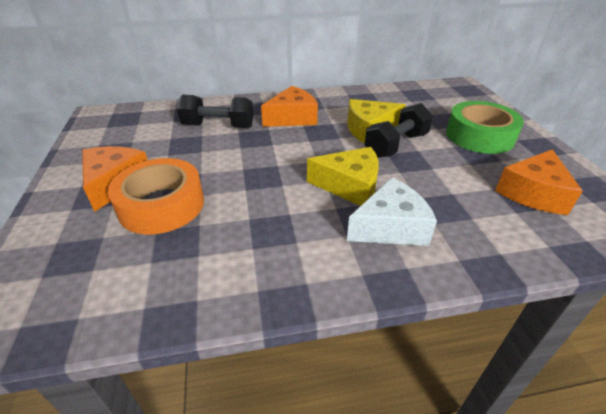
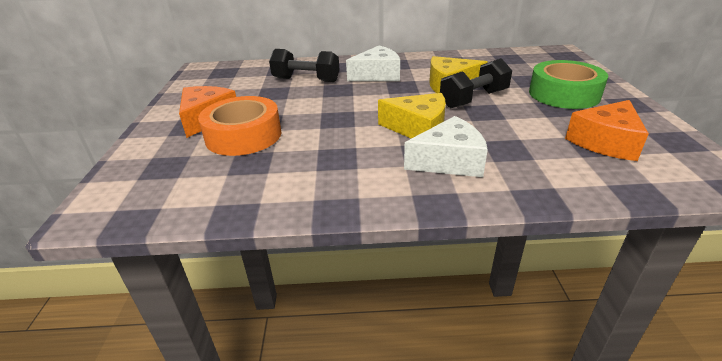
camera: 10 degrees right, 5 degrees down
(292, 118) = (377, 75): orange cheese -> white cheese

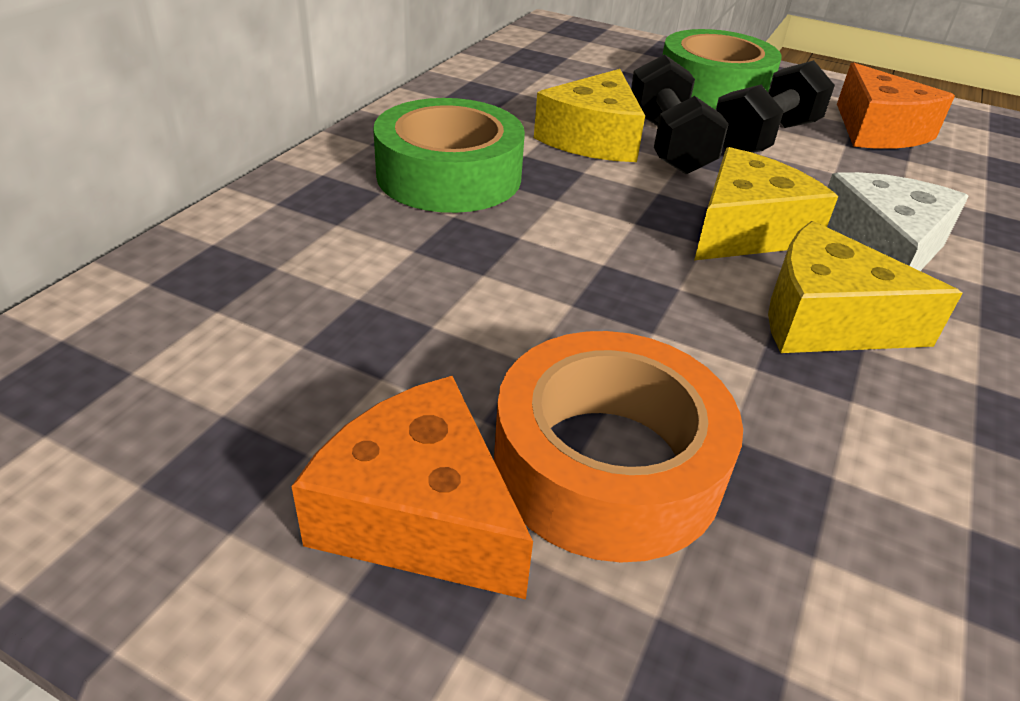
camera: 65 degrees left, 5 degrees up
(306, 80) = (353, 262): black dumbbell -> black dumbbell (764, 138)
(367, 156) = (827, 320): none -> yellow cheese
(377, 75) = (449, 175): white cheese -> green tape

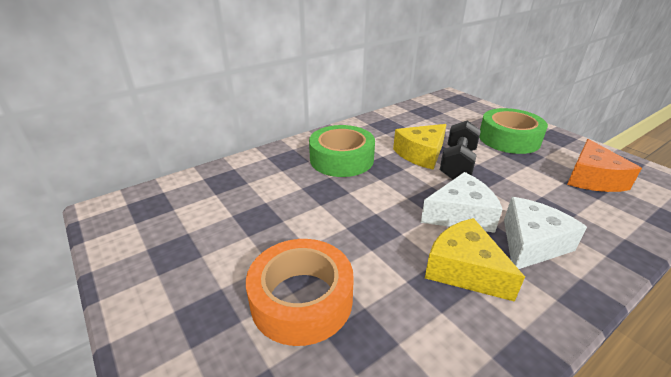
camera: 30 degrees right, 5 degrees down
(419, 515) = (218, 292): orange cheese -> none
(746, 230) = (460, 215): yellow cheese -> white cheese
(764, 138) = (514, 170): black dumbbell -> none

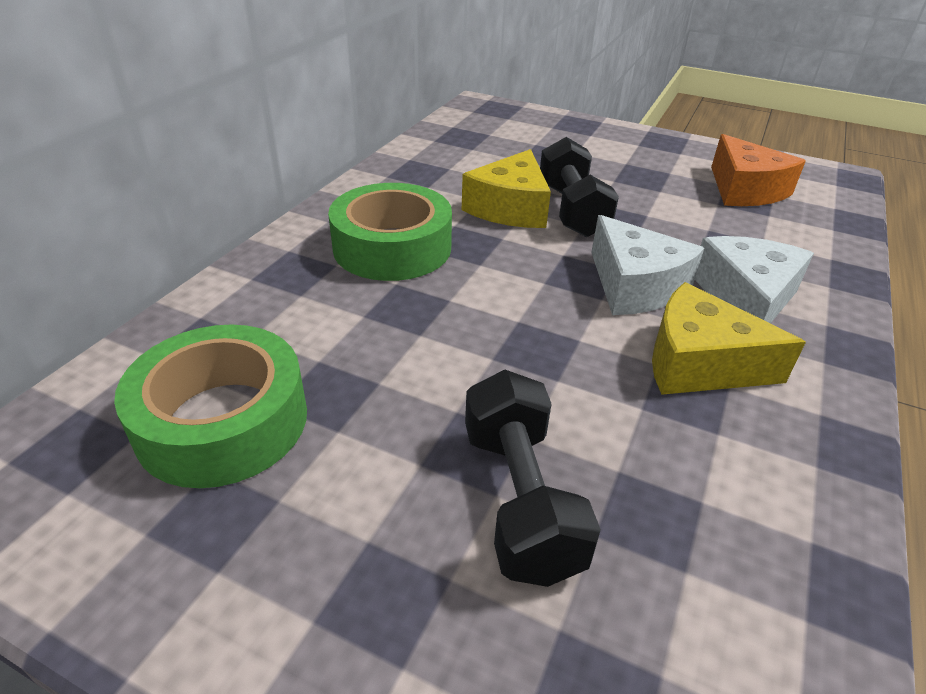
camera: 30 degrees left, 5 degrees up
(301, 299) = (520, 499): orange tape -> black dumbbell
(460, 215) = (634, 286): white cheese -> white cheese turned 105 degrees clockwise
(509, 139) = (609, 157): green tape -> green tape (223, 421)

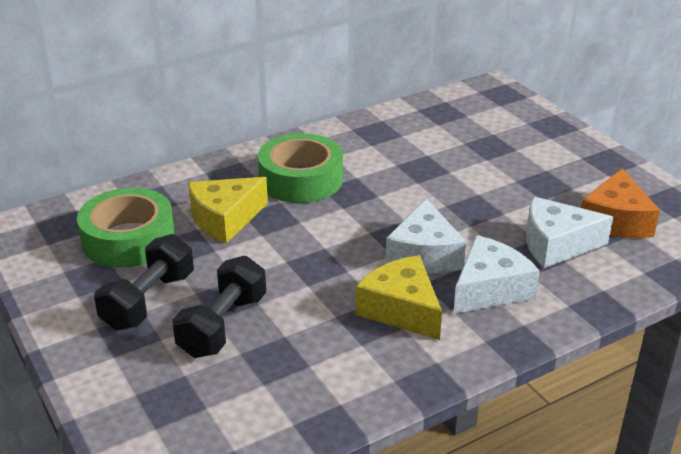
camera: 35 degrees right, 5 degrees down
(510, 208) = (408, 177): yellow cheese -> yellow cheese (225, 219)
(572, 210) = (450, 192): black dumbbell -> black dumbbell (148, 301)
(733, 229) = (556, 244): none -> white cheese

